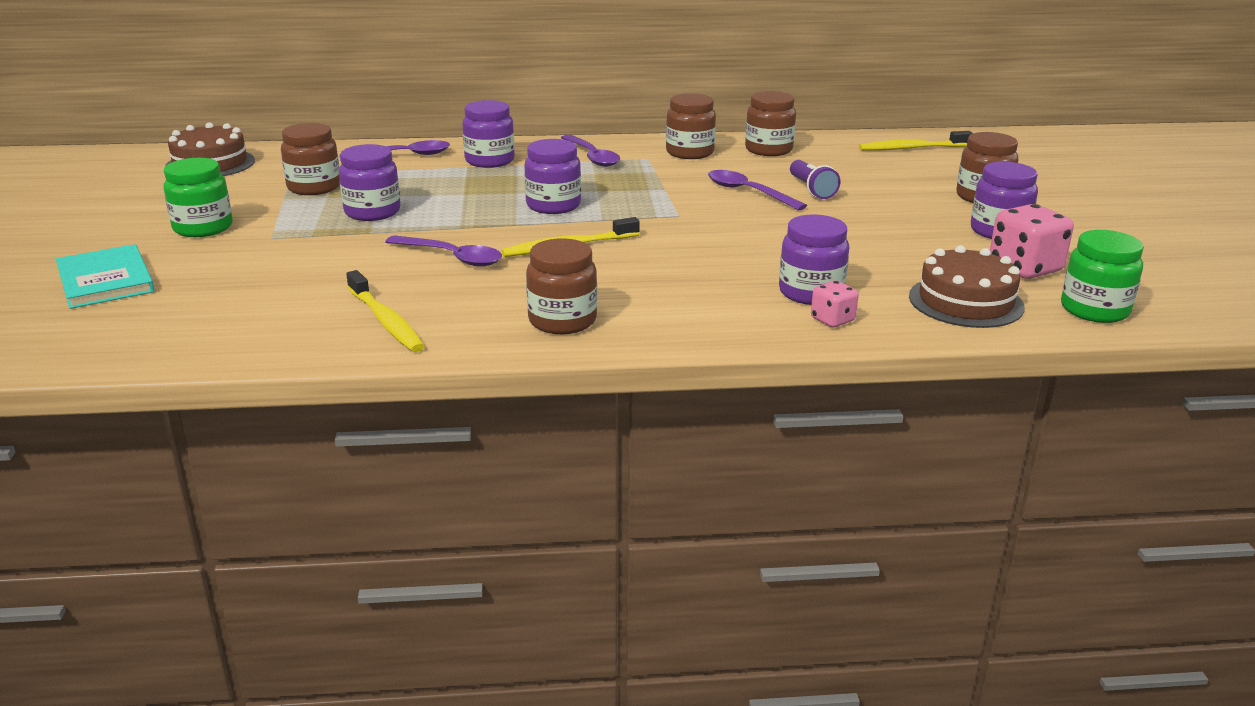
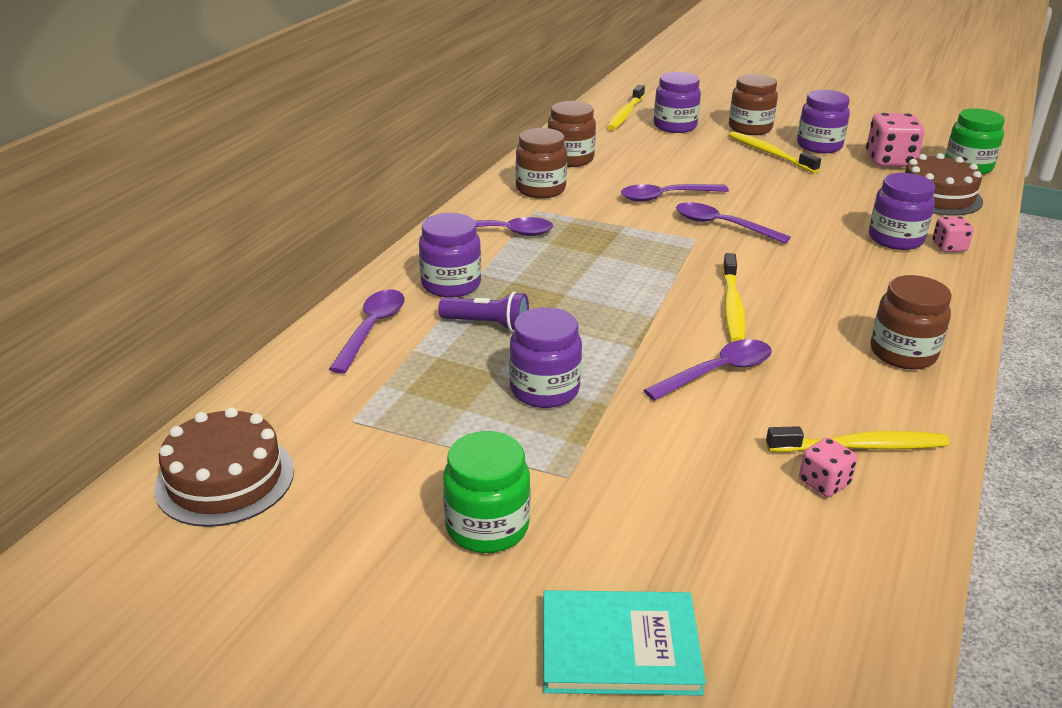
camera: 60 degrees left, 5 degrees up
(314, 187) = (418, 412): brown jar -> none
(323, 314) = (824, 483): none -> pink dice
(553, 205) = (619, 286): purple jar -> purple jar (675, 126)
(721, 220) = (722, 226): none -> purple spoon
(811, 189) = (682, 173): purple flashlight -> purple flashlight (487, 324)
(931, 214) = (769, 153): none -> yellow toothbrush

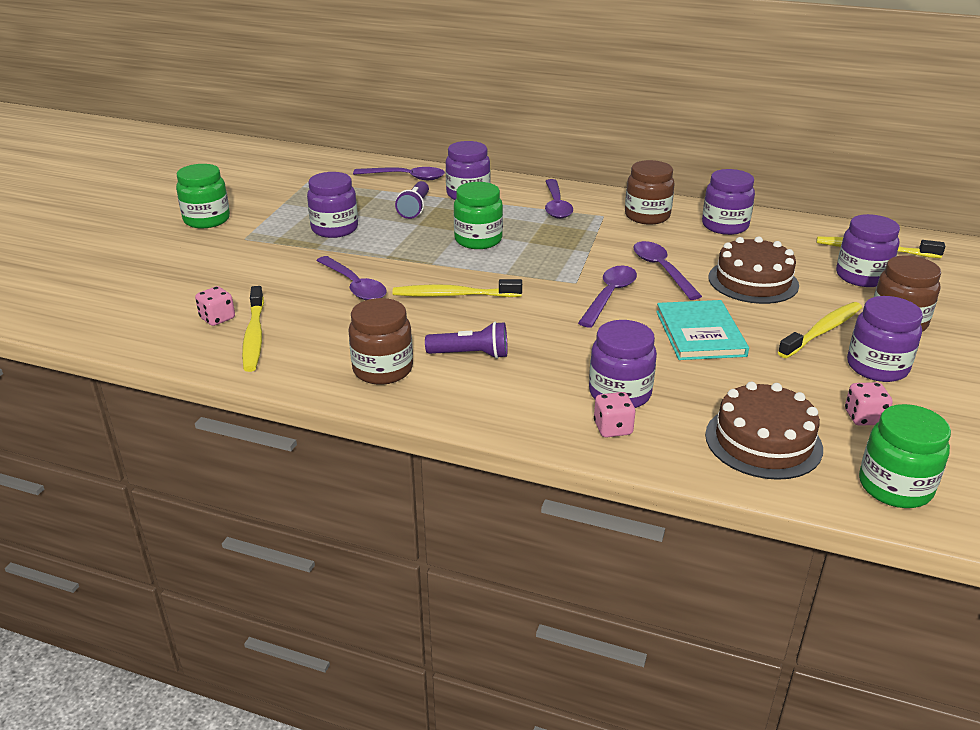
camera: 85 degrees right, 0 degrees up
(225, 479) = (261, 161): brown cake -> brown cake (753, 281)
(570, 159) = (725, 226): brown jar -> purple jar
(591, 285) = (478, 240): none -> green jar
(619, 646) = (107, 254): turquoise book -> turquoise book (700, 333)
(855, 302) = (471, 354): none -> purple flashlight
(889, 161) = (864, 417): pink dice -> pink dice, size x0.55

